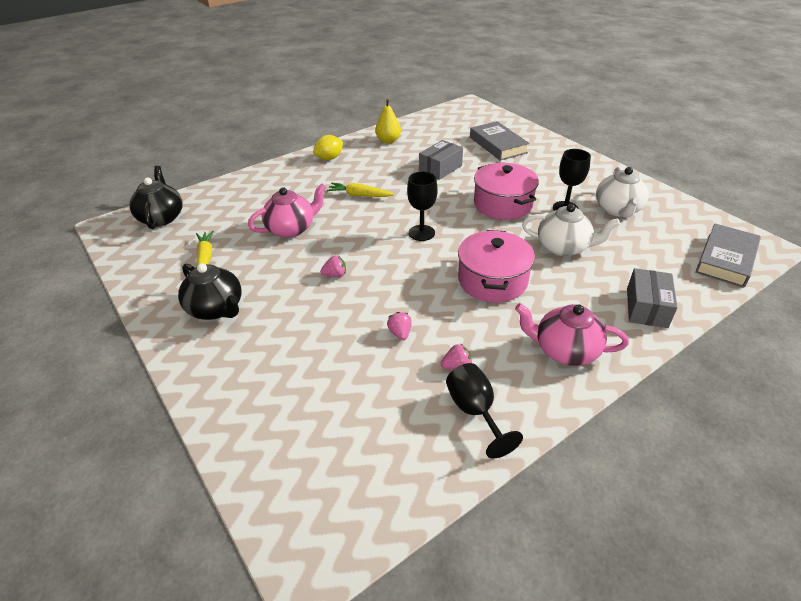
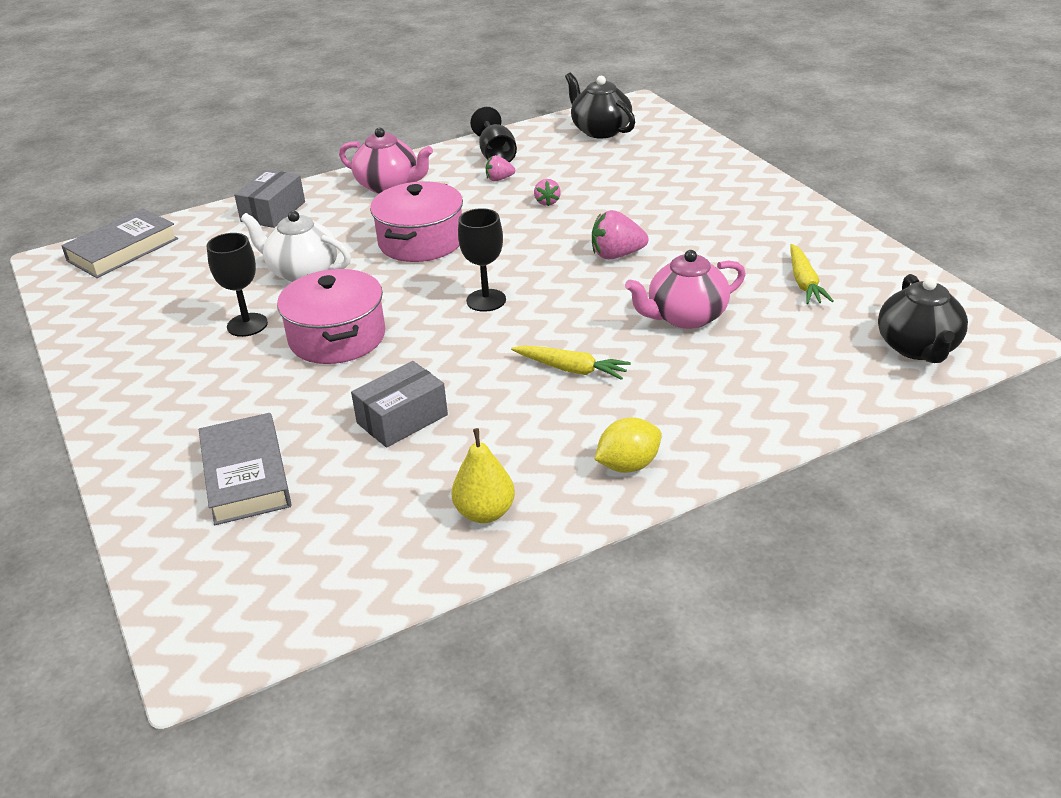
camera: 170 degrees left, 5 degrees down
(216, 309) = (760, 228): black teapot -> black teapot (600, 130)
(335, 275) = (617, 255): pink strawberry -> pink strawberry, size x1.69
(618, 210) = (172, 318): white teapot -> none

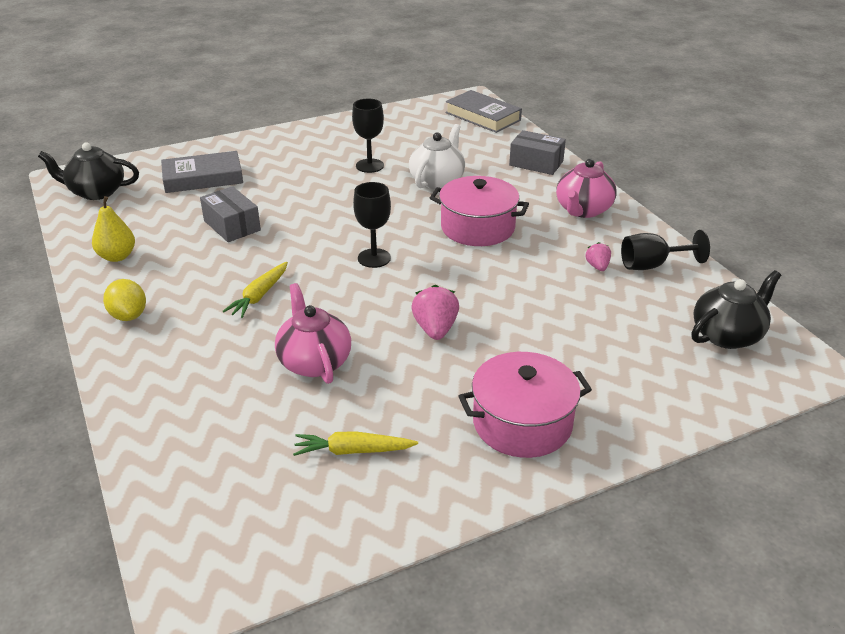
camera: 90 degrees right, 0 degrees up
(337, 337) = (342, 198): pink pot -> pink pot (522, 423)
(547, 202) = (547, 293): pink strawberry -> none
(918, 348) = (201, 516): black teapot -> black teapot (96, 192)

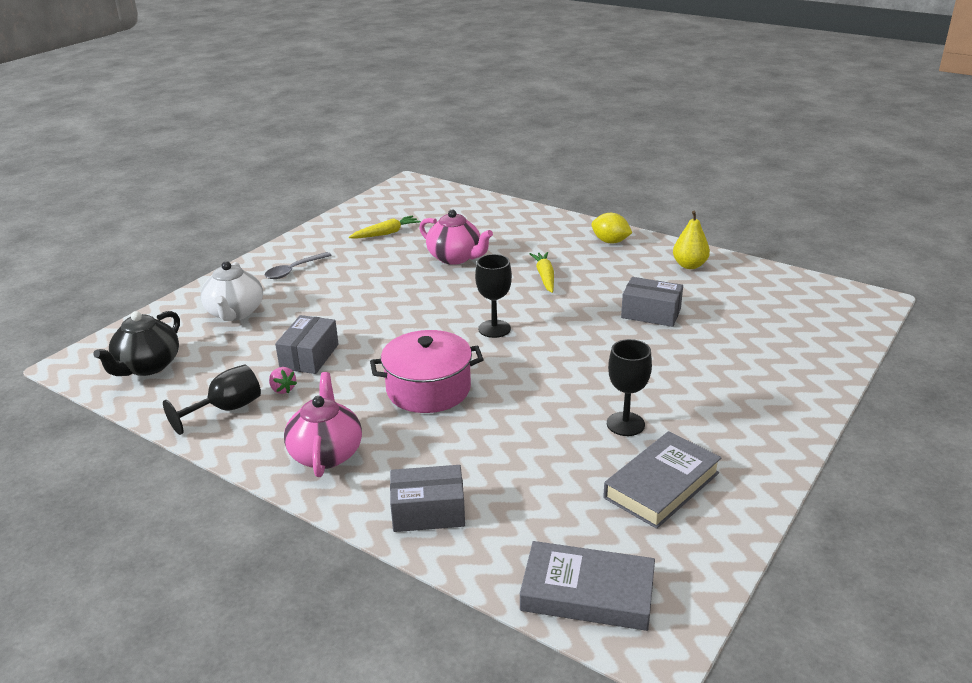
camera: 150 degrees right, 5 degrees down
(96, 192) = (816, 299): black teapot -> none
(203, 178) = (761, 344): grey book -> grey book (661, 485)
(435, 329) = (392, 298): pink strawberry -> none
(437, 180) = (526, 433): white teapot -> white teapot (235, 313)
(522, 423) = (294, 270): pink pot -> grey spoon
(560, 290) = (309, 356): none -> grey box

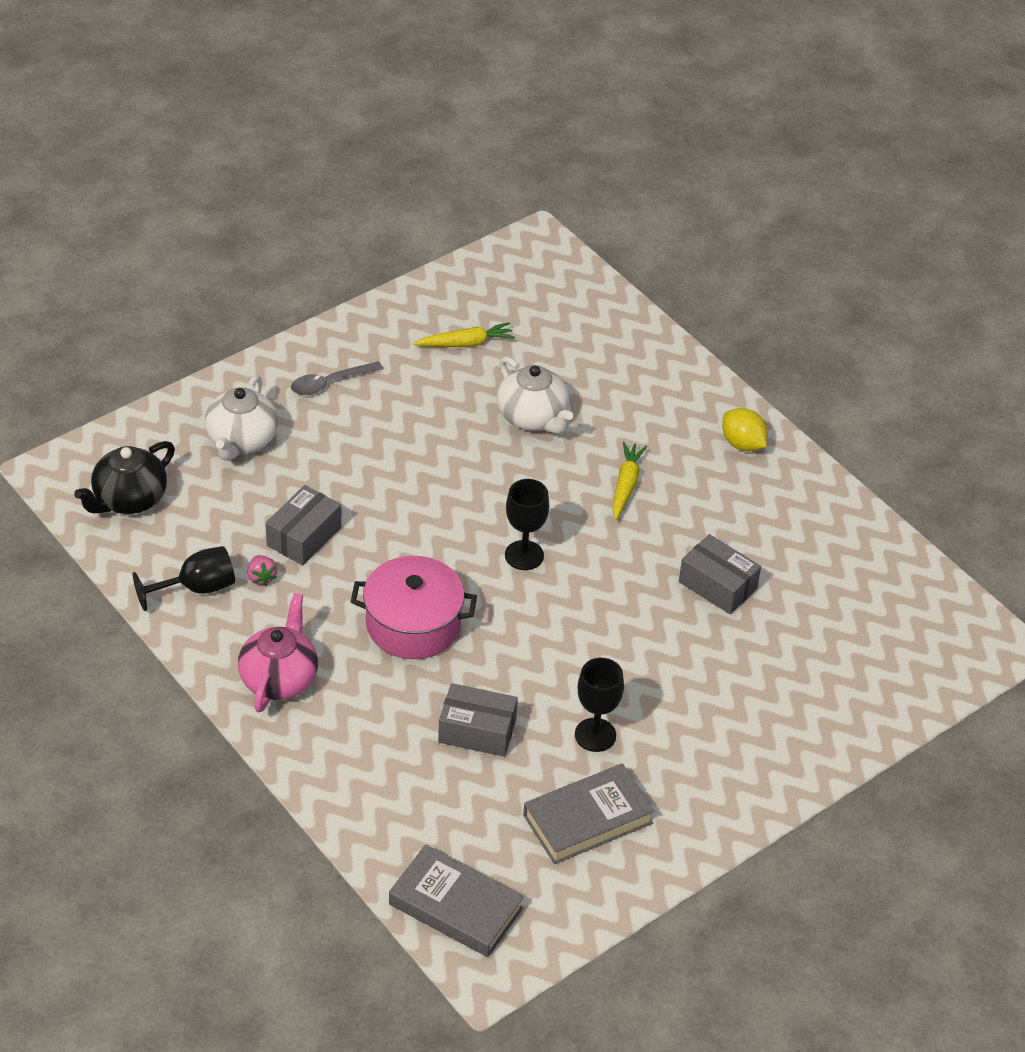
camera: 15 degrees right, 15 degrees up
(428, 512) = (351, 778): grey box -> grey box (477, 731)
(455, 258) = (533, 417): pink teapot -> white teapot
(689, 265) = (815, 518): yellow pear -> none

